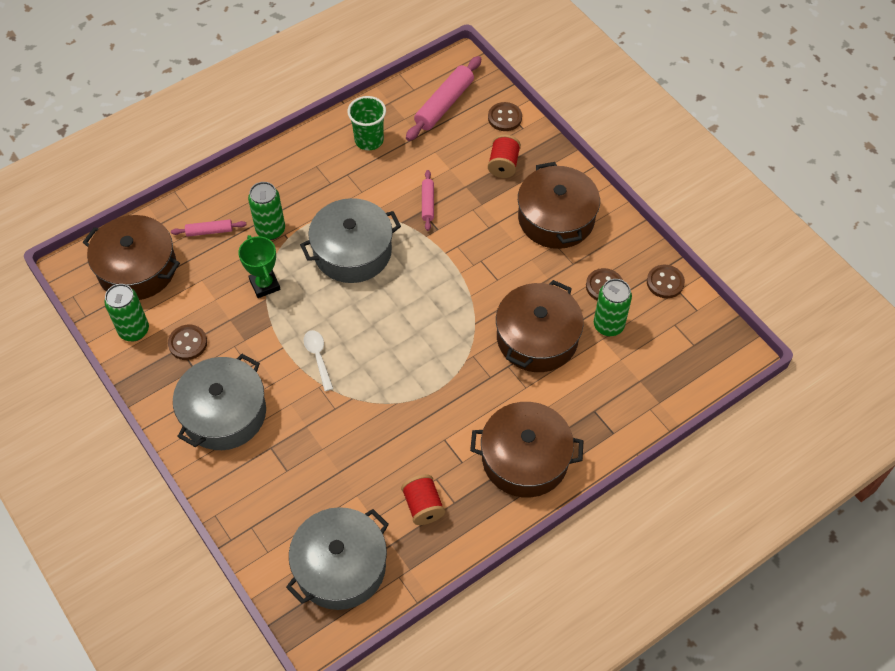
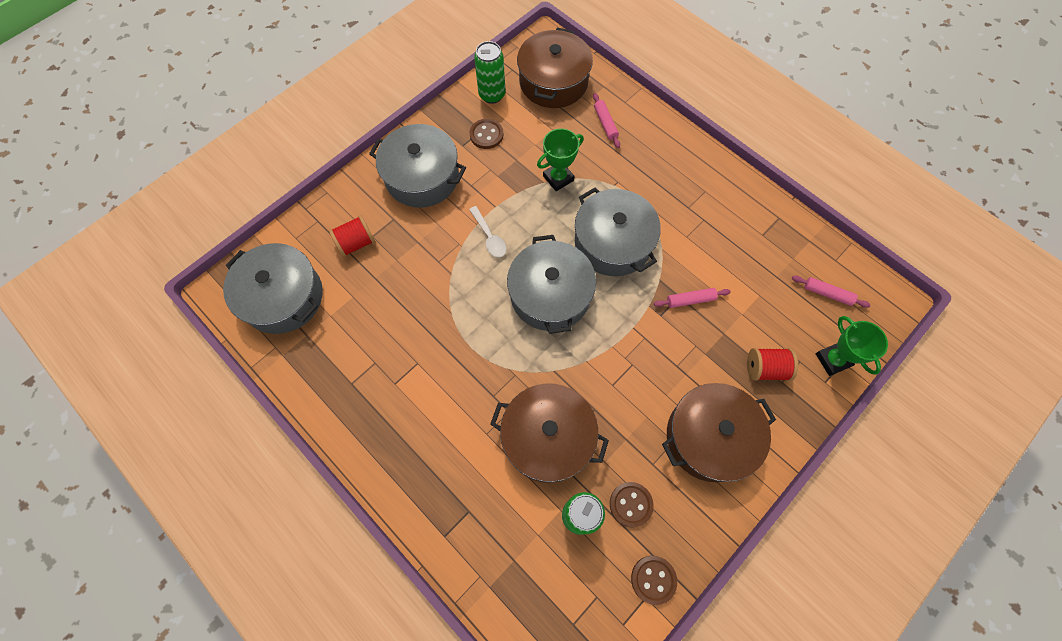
camera: 80 degrees right, 10 degrees up
(270, 230) = (619, 170): green can -> none
(318, 357) = (489, 237): white spoon -> white spoon turned 90 degrees clockwise
(369, 140) = (753, 231): green cup -> none
(396, 313) = (550, 294): none -> grey pot
(423, 506) = (345, 356): red spool -> red spool (356, 243)
(444, 104) = (827, 293): pink rolling pin -> pink rolling pin, size x0.54
(504, 118) = (832, 360): brown button -> green trophy
(525, 459) = (404, 445): brown pot -> none

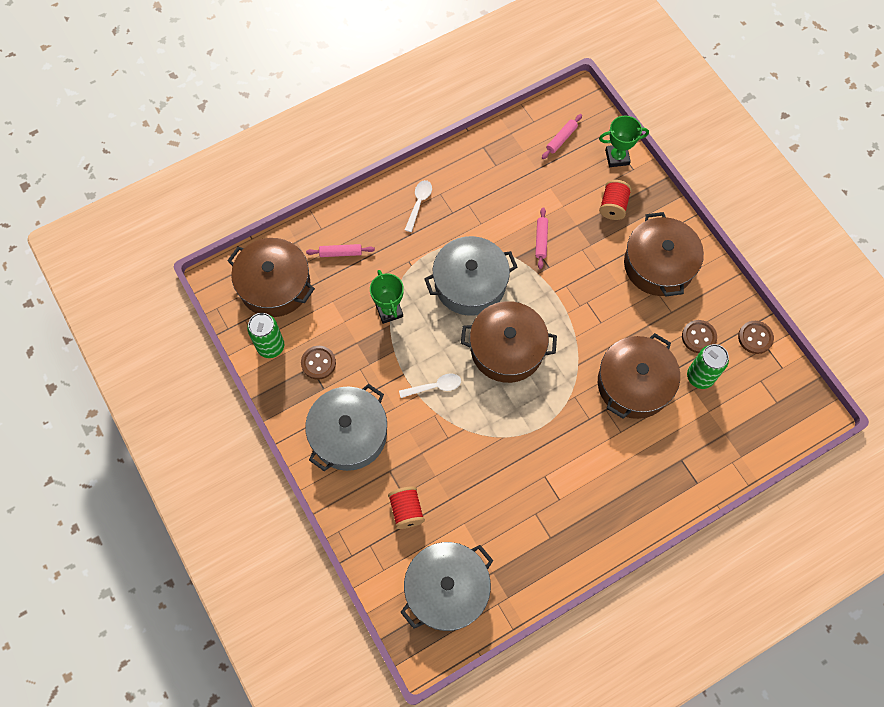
camera: 75 degrees left, 0 degrees up
(550, 294) = (507, 349): grey pot -> brown pot
(686, 175) = (419, 203): none -> white spoon

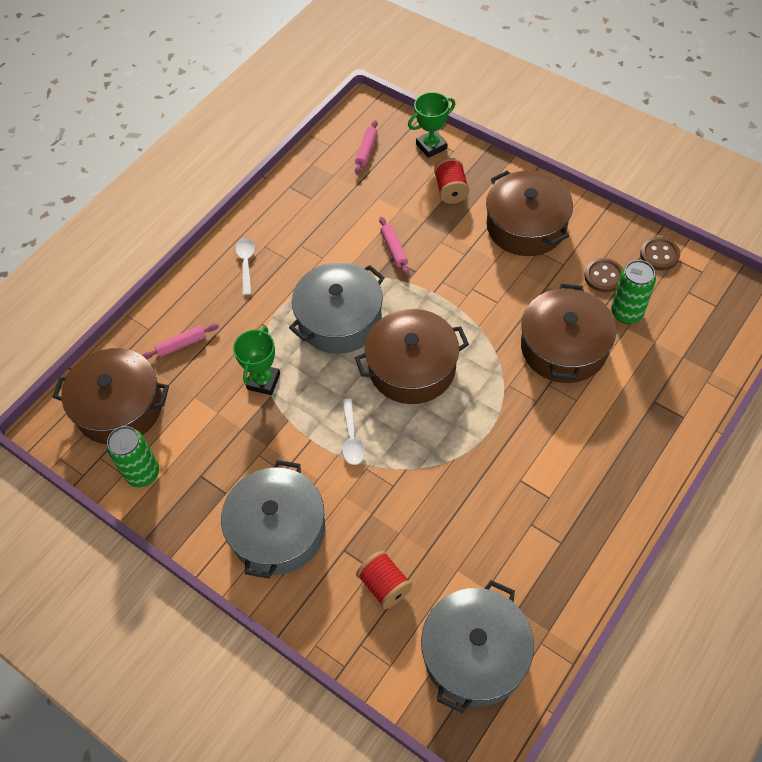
camera: 20 degrees left, 10 degrees down
(318, 363) = (207, 468): brown button -> none
(389, 311) = (263, 381): green trophy -> green trophy turned 60 degrees clockwise
(435, 386) = (352, 438): white spoon -> white spoon turned 120 degrees clockwise

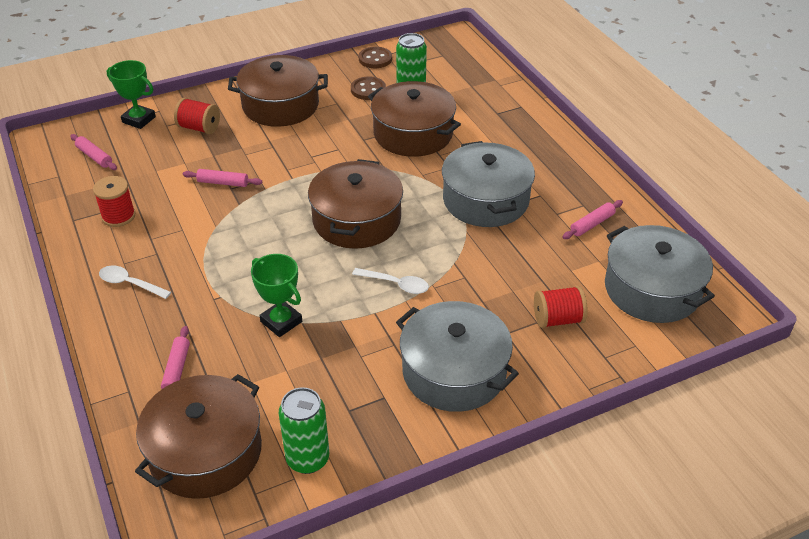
camera: 65 degrees left, 15 degrees down
(311, 210) = (118, 216): none -> red spool
(339, 319) = (263, 244): grey pot -> grey pot (485, 200)
(431, 146) = (139, 120): green trophy -> green trophy turned 60 degrees counterclockwise
(536, 562) = (592, 224): none -> pink rolling pin

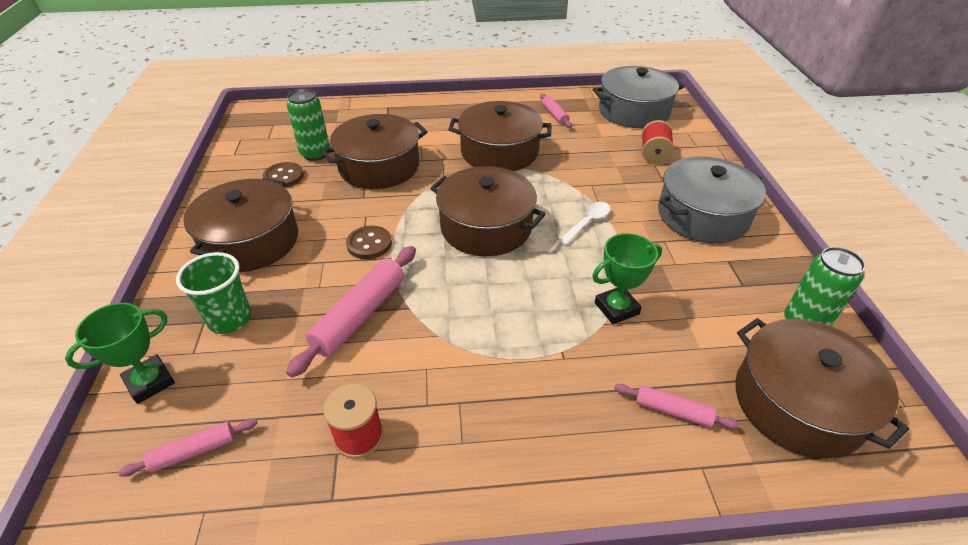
camera: 70 degrees left, 0 degrees up
(130, 284) = (507, 440): white spoon -> none
(199, 128) = (230, 319): red spool -> green cup
(223, 183) = (360, 315): pink rolling pin -> pink rolling pin, size x1.83
(375, 59) = (235, 161): brown button -> brown button (369, 244)
(485, 200) = (499, 152): grey pot -> brown pot

